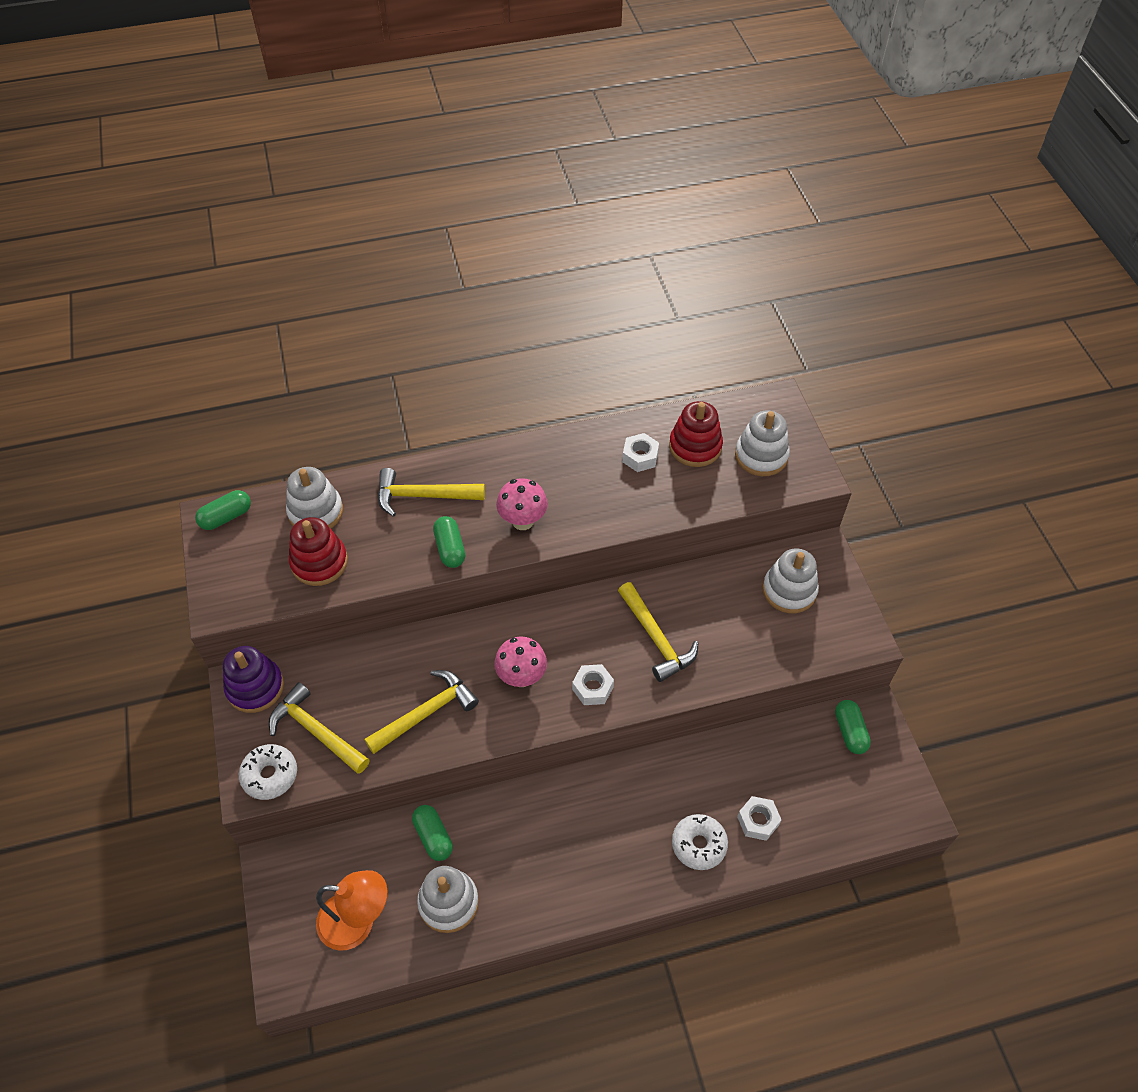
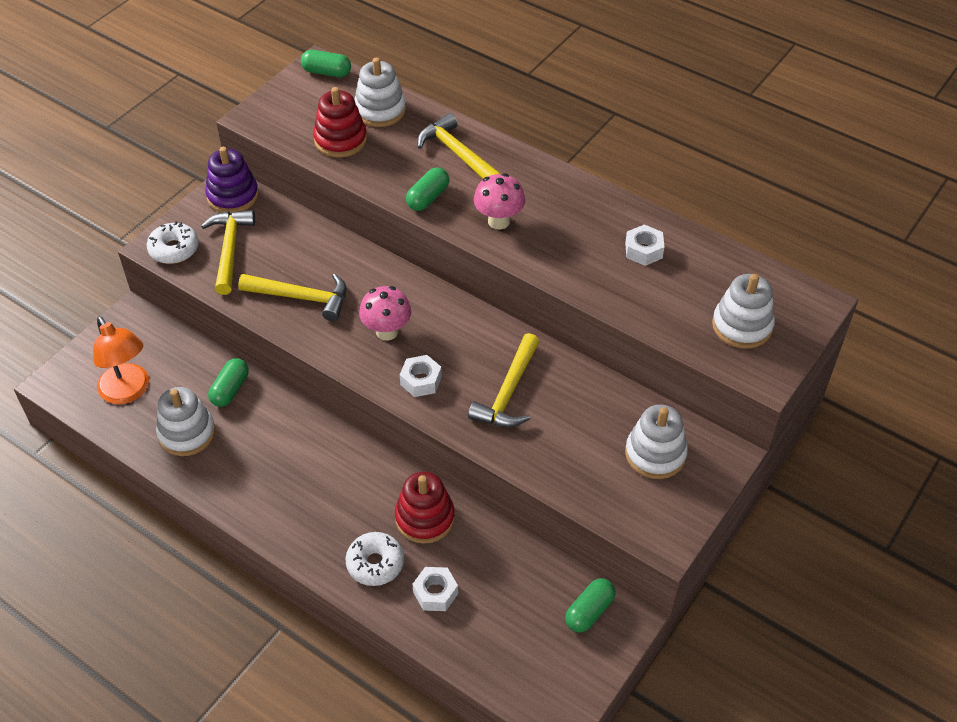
camera: 50 degrees right, 5 degrees down
(695, 446) = (697, 278): red stacking toy -> red stacking toy (425, 518)

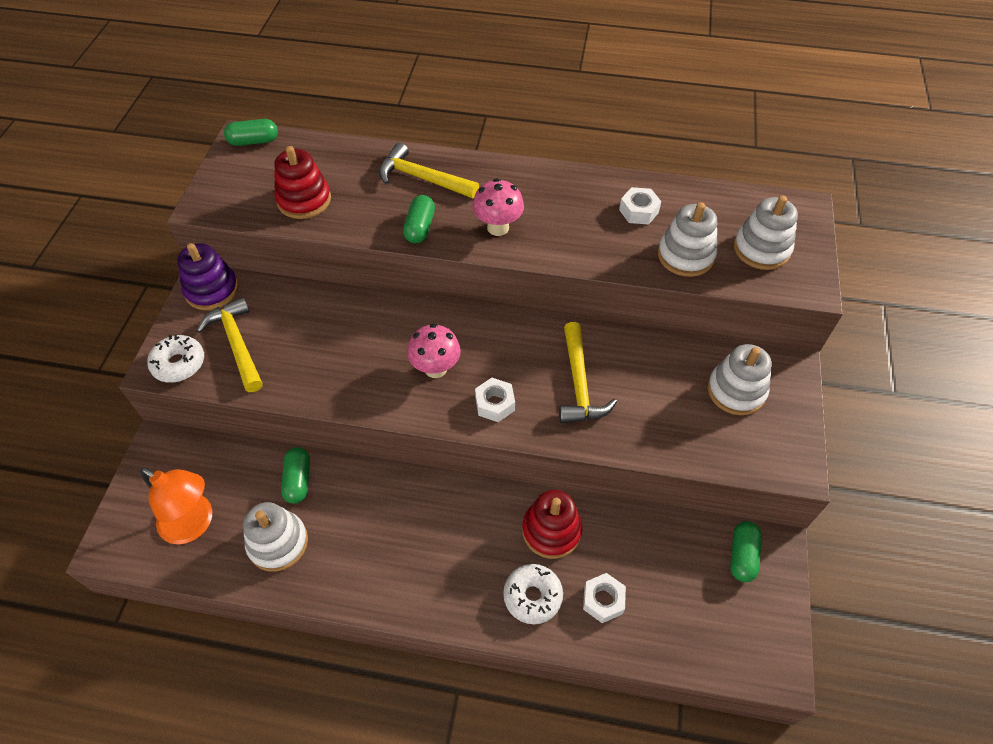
camera: 25 degrees left, 5 degrees up
(302, 297) = (336, 365): yellow hammer -> none
(380, 110) = (326, 161): white stacking toy -> white stacking toy (685, 255)

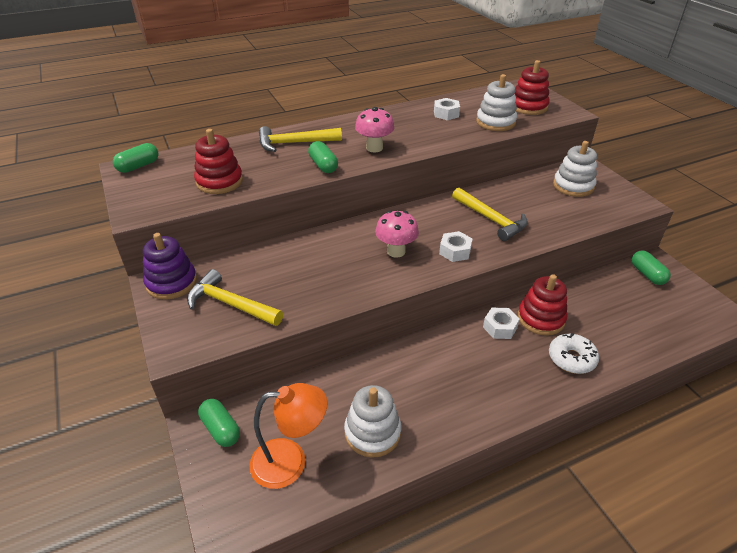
camera: 35 degrees left, 15 degrees down
(179, 364) = (192, 338): white donut -> none
(298, 480) = (345, 385): green capsule -> green capsule (221, 429)
(603, 600) = (610, 336): white nut -> white nut (500, 327)
(761, 249) = (528, 107): white stacking toy -> red stacking toy

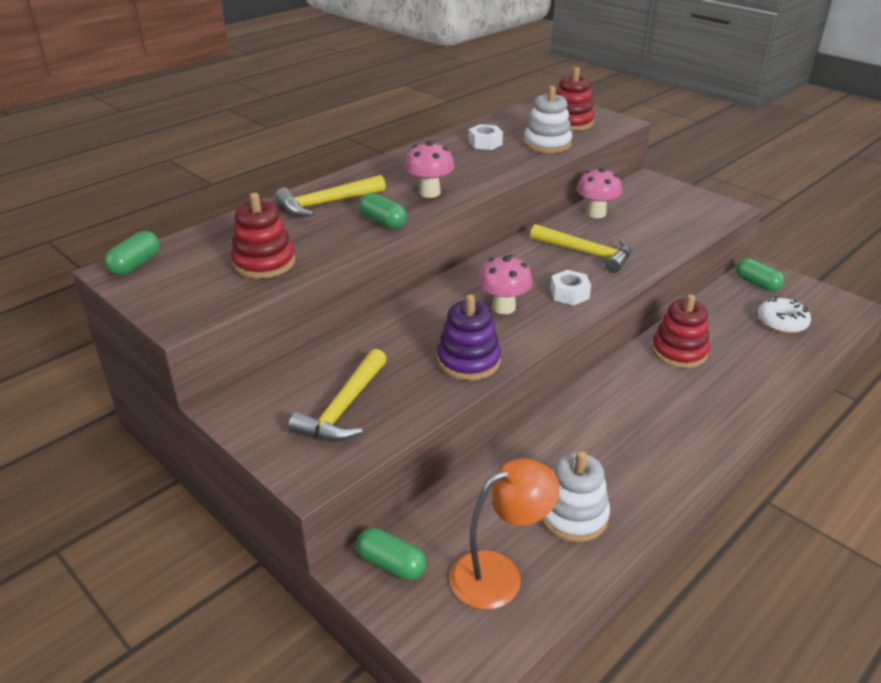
camera: 20 degrees left, 5 degrees down
(171, 283) = (248, 402): purple stacking toy -> purple stacking toy (468, 361)
(230, 304) = (343, 408): yellow hammer -> yellow hammer turned 75 degrees counterclockwise
(500, 327) = (642, 371): white nut -> none
(521, 187) = (596, 213): none -> pink mushroom
(571, 358) = (733, 384): white donut -> white donut (782, 322)
(573, 186) = (649, 203): white stacking toy -> none

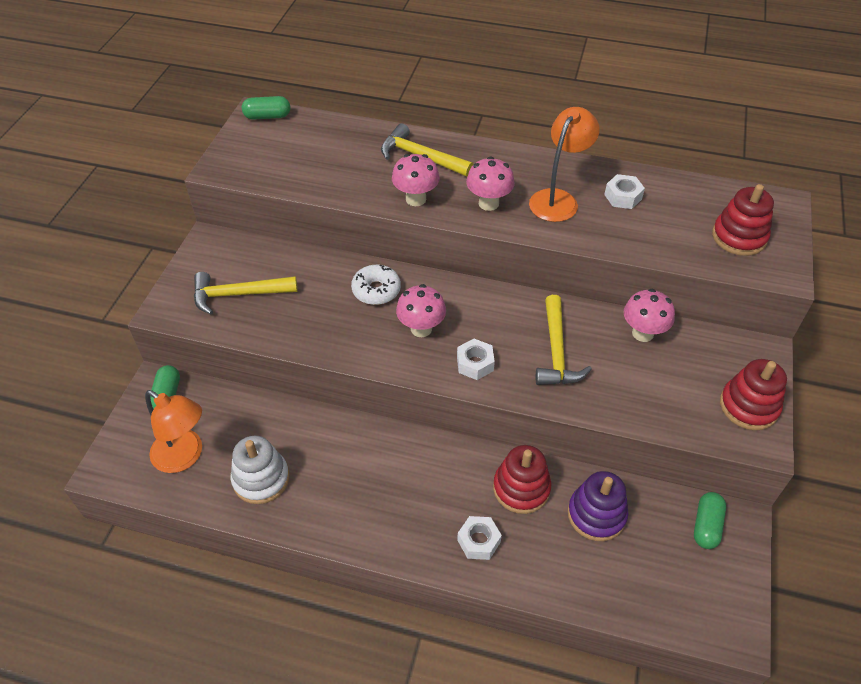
camera: 60 degrees right, 15 degrees up
(264, 263) = (310, 169): red stacking toy -> red stacking toy (748, 406)
(383, 222) = (416, 199): green capsule -> pink mushroom
(459, 165) = (558, 199): none -> orange lamp
(468, 361) = (332, 336): purple stacking toy -> purple stacking toy (596, 514)
(547, 144) = (665, 238): white stacking toy -> none
(722, 393) = (478, 541): none -> white nut
(782, 322) = (643, 567): white donut -> white donut (376, 290)

